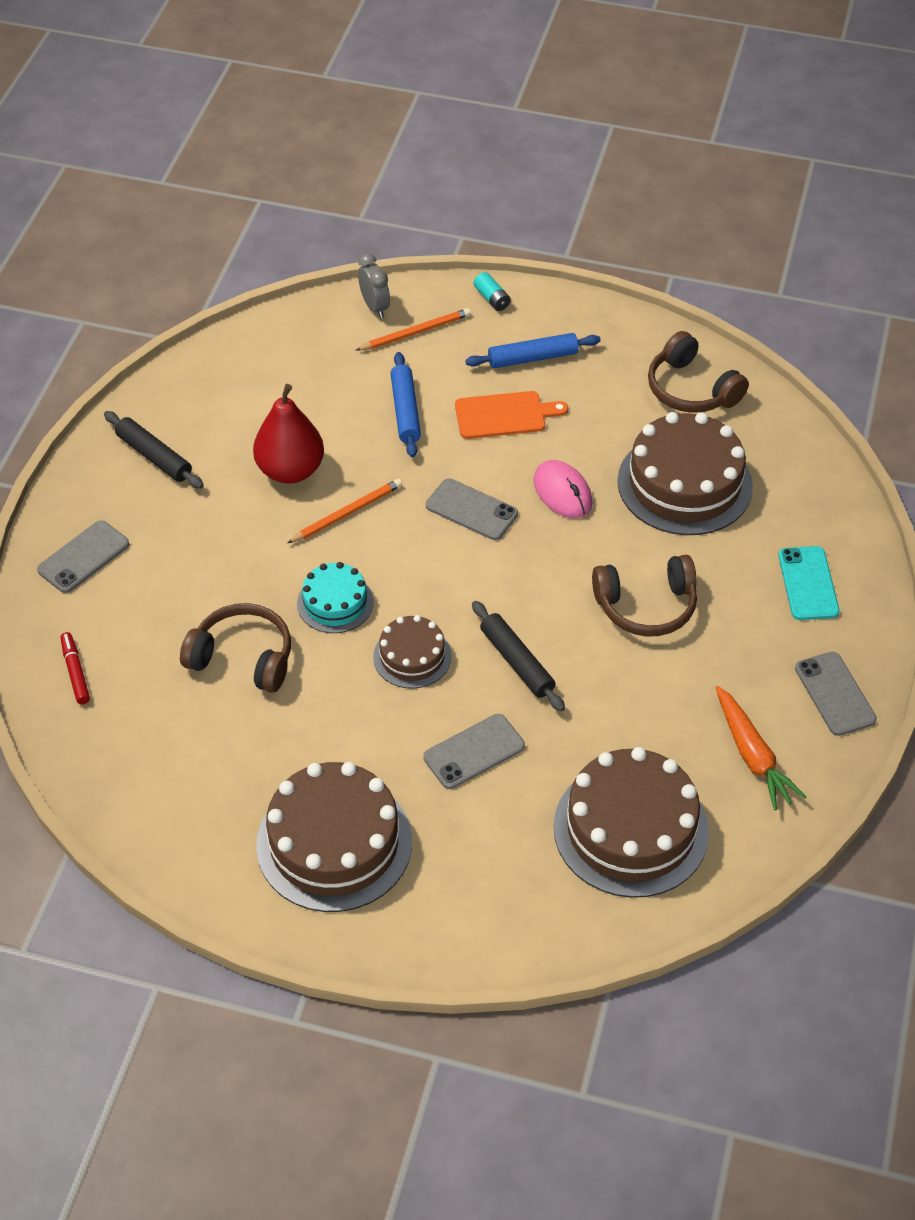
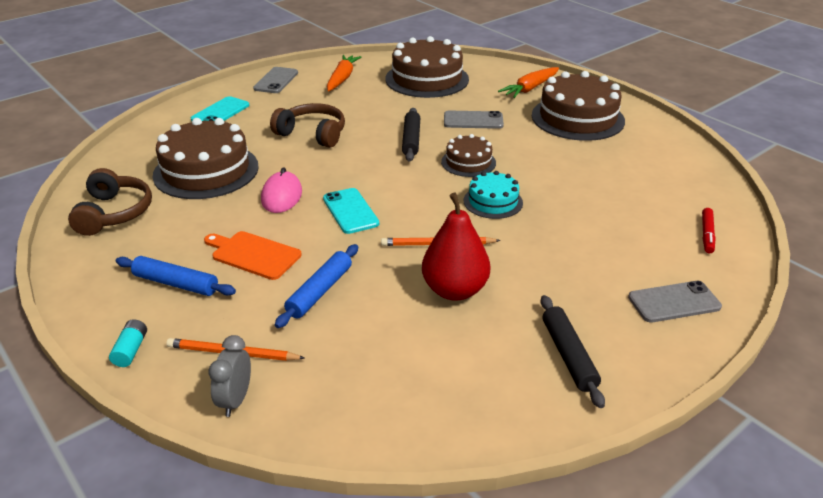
camera: 145 degrees left, 15 degrees down
(242, 658) = (578, 199): brown headphones -> none
(454, 894) = (530, 88): none -> orange carrot
(471, 510) = (350, 211): grey phone -> turquoise phone

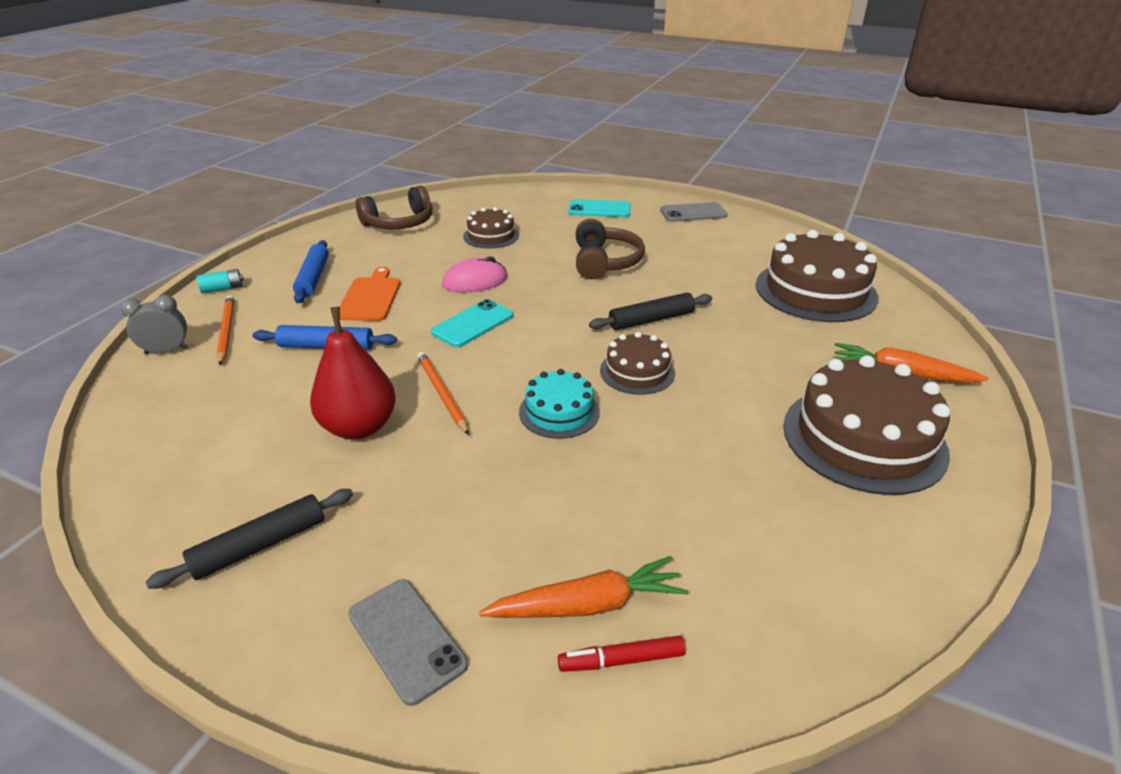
camera: 65 degrees right, 0 degrees up
(206, 171) = (491, 235): brown cake -> brown cake, size x0.54
(342, 78) = (744, 242): orange carrot -> orange carrot (587, 605)
(473, 120) = (747, 349): grey phone -> none

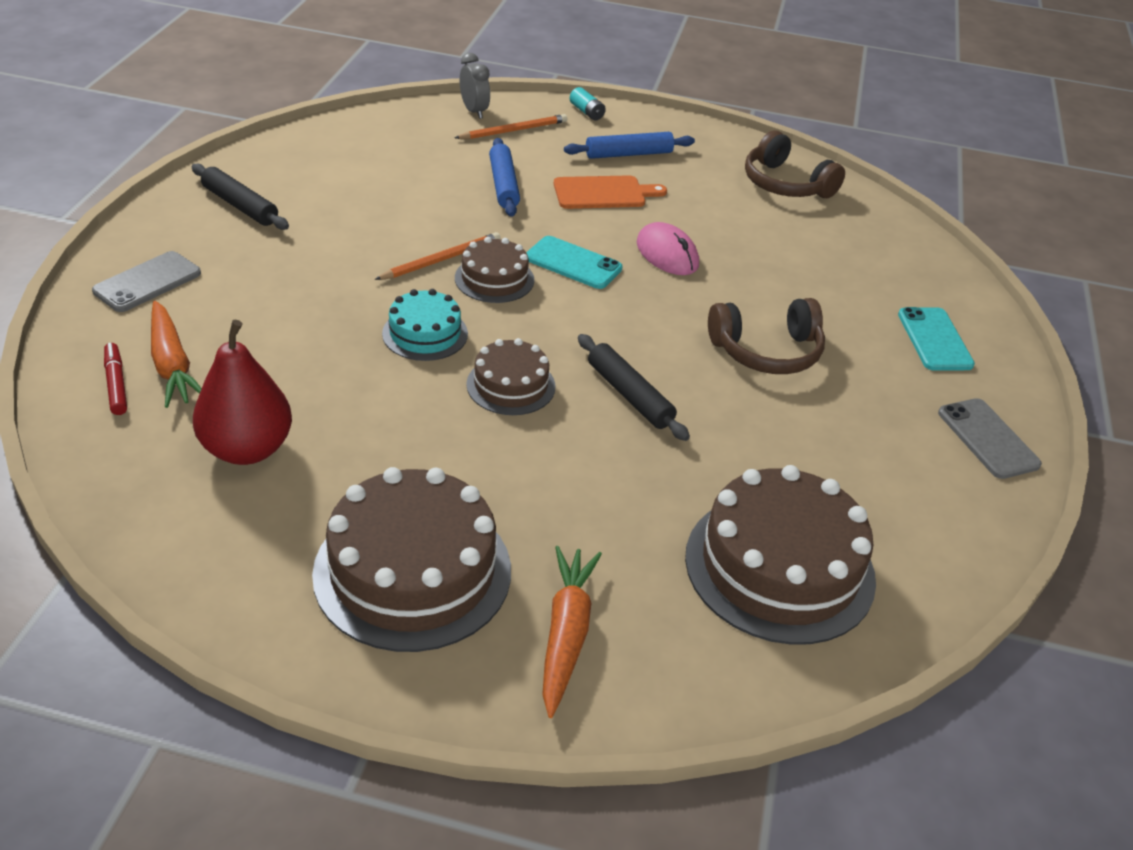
camera: 75 degrees right, 5 degrees up
(359, 427) = (383, 223): red pear -> red pear (247, 449)
(491, 235) = (791, 253): brown cake -> brown cake (494, 279)

